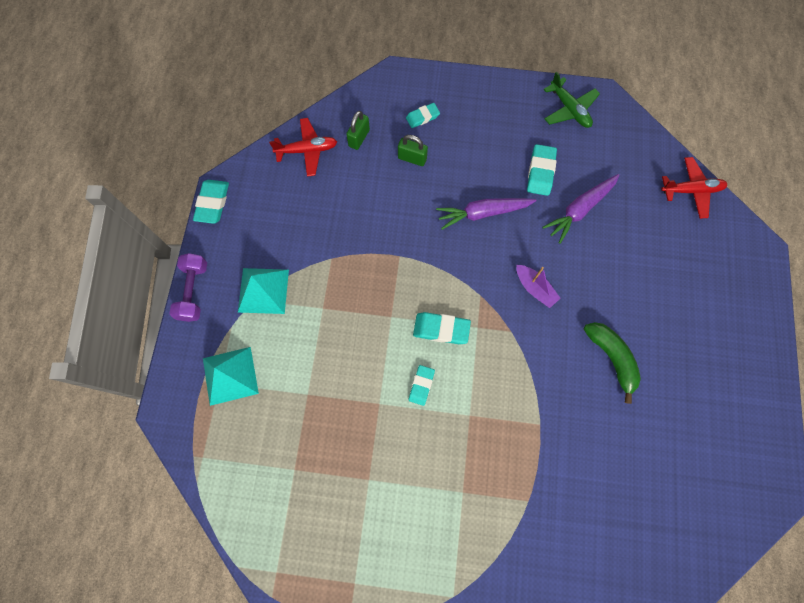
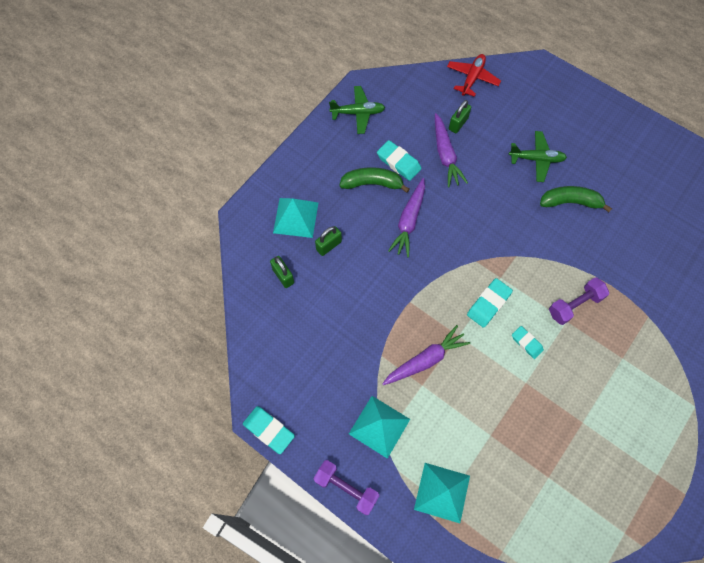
camera: 60 degrees left, 5 degrees down
(307, 150) = (268, 323): red plane -> none
(349, 299) = (425, 360): none -> purple carrot
(422, 117) = (296, 217): turquoise eraser -> turquoise pyramid
(493, 415) = (574, 305): none -> purple dumbbell
(501, 161) = (372, 183): none -> green banana
(534, 288) = (491, 221): purple boat -> none
(625, 204) = (458, 124): none -> green padlock
(639, 300) = (536, 159): none -> green plane

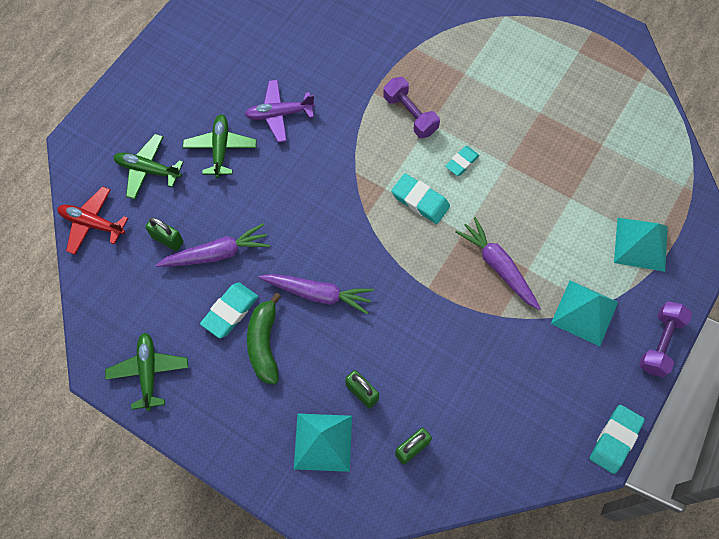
camera: 95 degrees left, 0 degrees up
(517, 111) = (148, 170): none -> green plane
(570, 202) = (279, 114): green banana -> purple plane

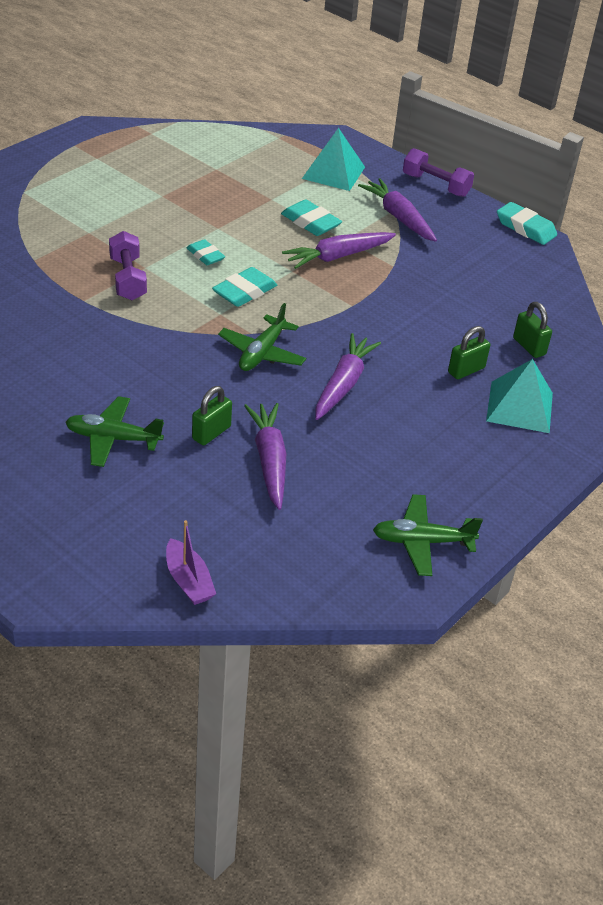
camera: 85 degrees left, 25 degrees down
(92, 223) = (188, 581): red plane -> purple boat
(148, 170) = (120, 513): green plane -> green plane (262, 353)
(167, 239) = (236, 505): green padlock -> green padlock (211, 433)
(230, 311) = (352, 459): turquoise eraser -> turquoise eraser (310, 222)
(264, 343) = (398, 435): green banana -> none
(279, 114) = (81, 379): purple plane -> none
(410, 114) = (127, 279): purple dumbbell -> purple dumbbell turned 75 degrees counterclockwise
(584, 312) = (398, 217): turquoise pyramid -> purple carrot

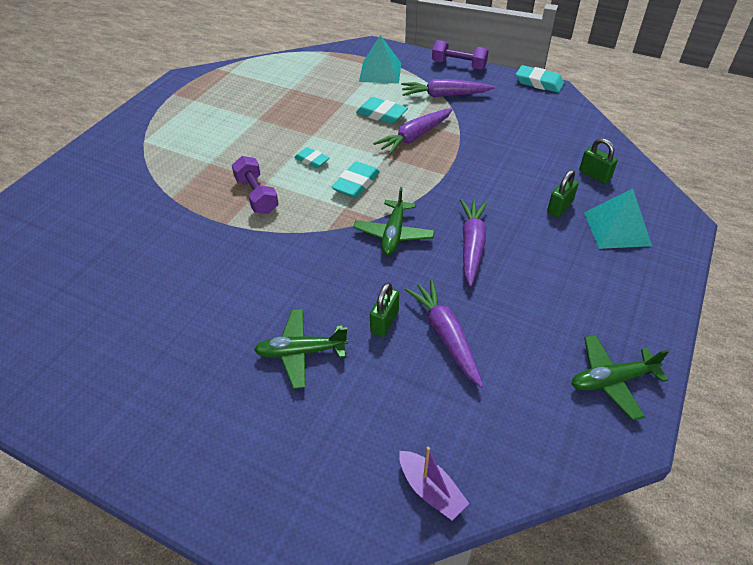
camera: 10 degrees left, 5 degrees up
(398, 217) = (444, 95): purple carrot -> purple carrot turned 45 degrees counterclockwise

